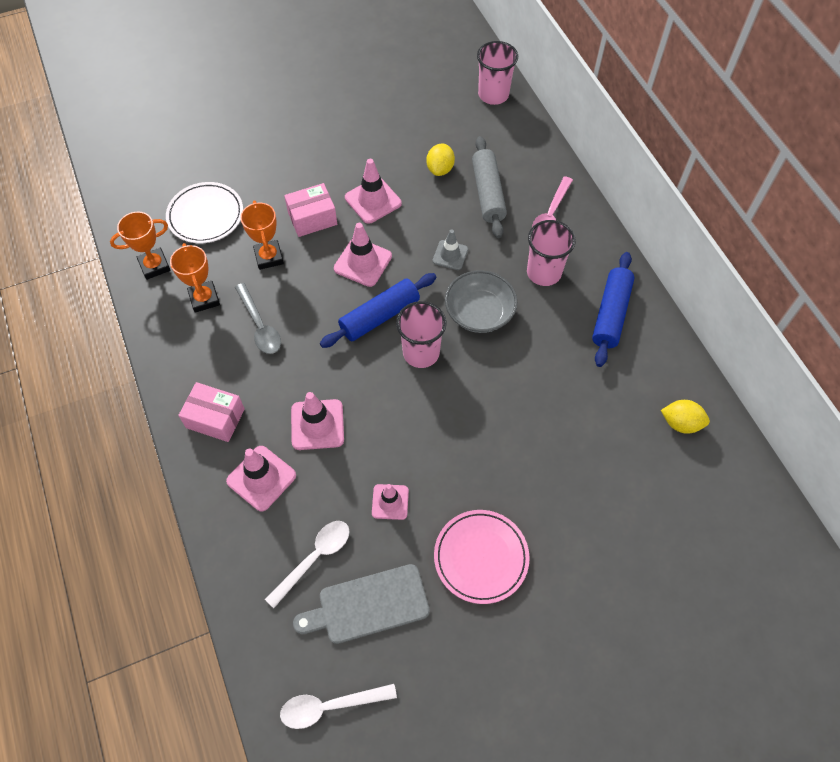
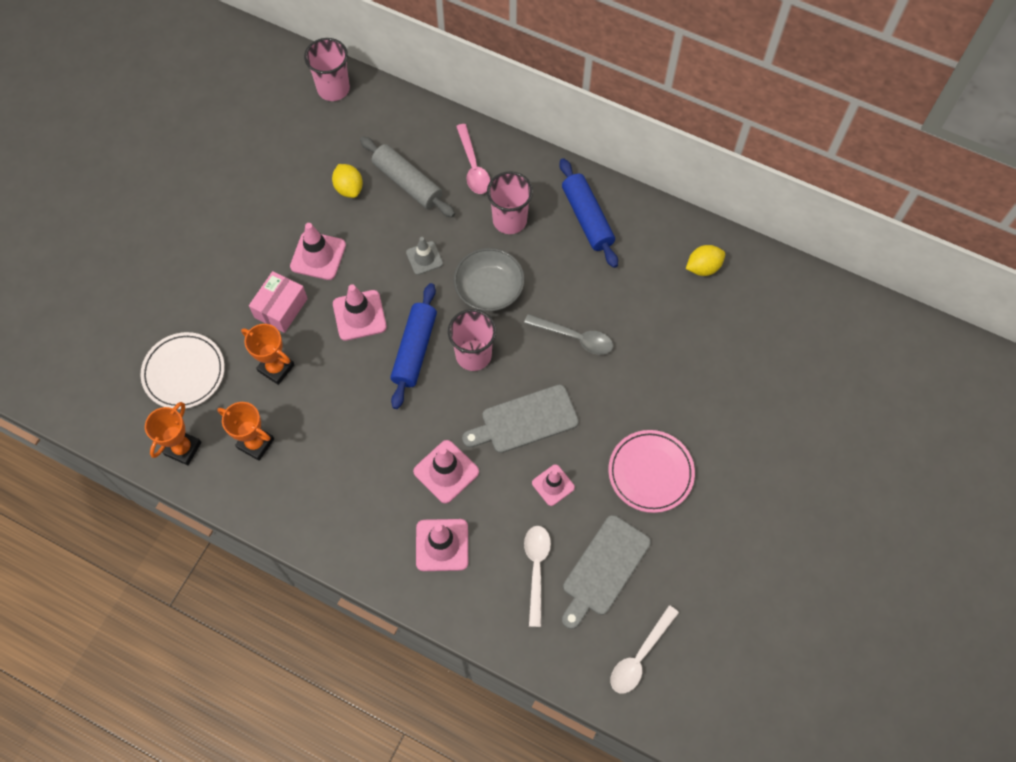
camera: 40 degrees left, 5 degrees up
(215, 418) = (361, 529): pink box -> none
(260, 325) = (325, 430): grey spoon -> grey spoon (575, 337)
(415, 433) = (525, 421): none -> grey cutting board

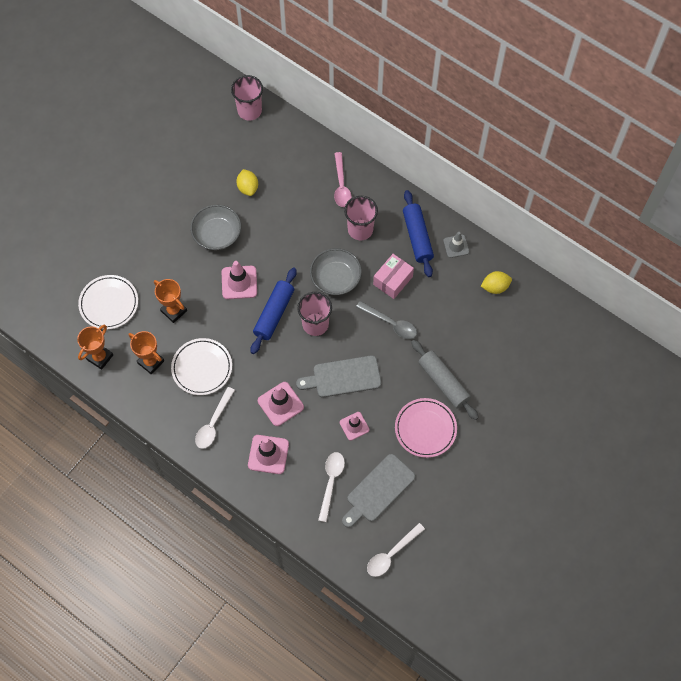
camera: 10 degrees right, 0 degrees up
(281, 308) = (184, 268): pink box -> pink box (393, 280)
(318, 256) = (217, 234): pink traffic cone -> grey bowl
(328, 440) = (202, 368): none -> white plate
(357, 514) = (213, 423): none -> white spoon
(407, 183) = (291, 190): grey rolling pin -> grey rolling pin (443, 382)
(424, 258) = (293, 248): grey traffic cone -> grey traffic cone (456, 246)

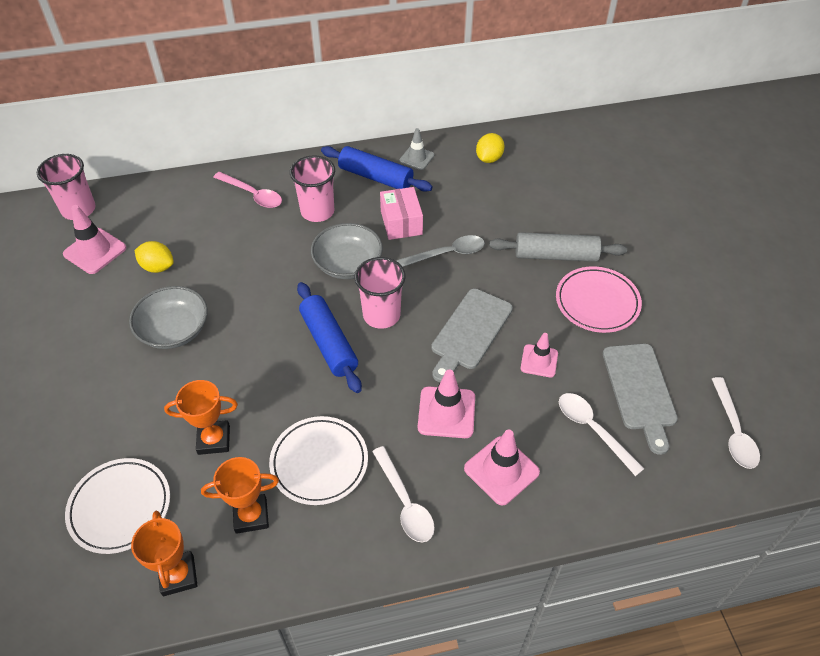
camera: 50 degrees left, 15 degrees down
(239, 282) = (255, 349): pink traffic cone -> pink traffic cone (95, 251)

